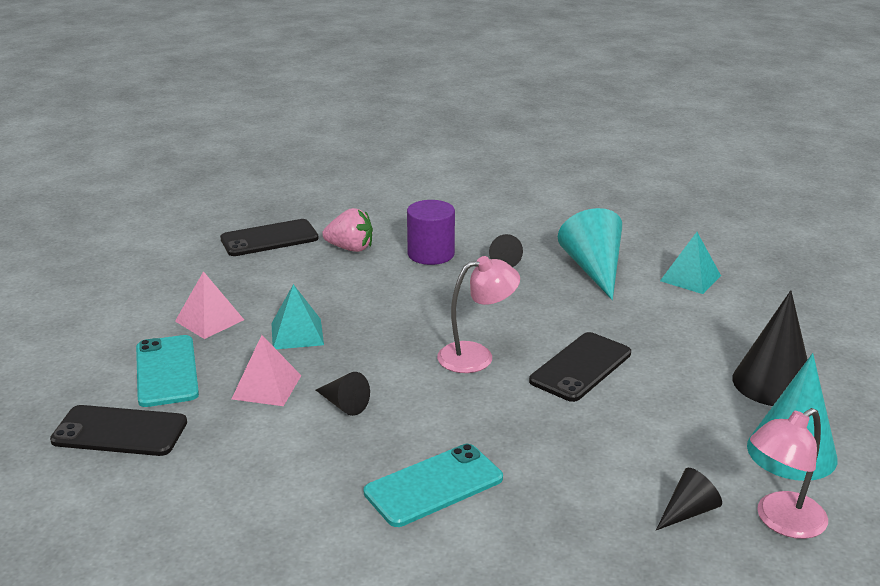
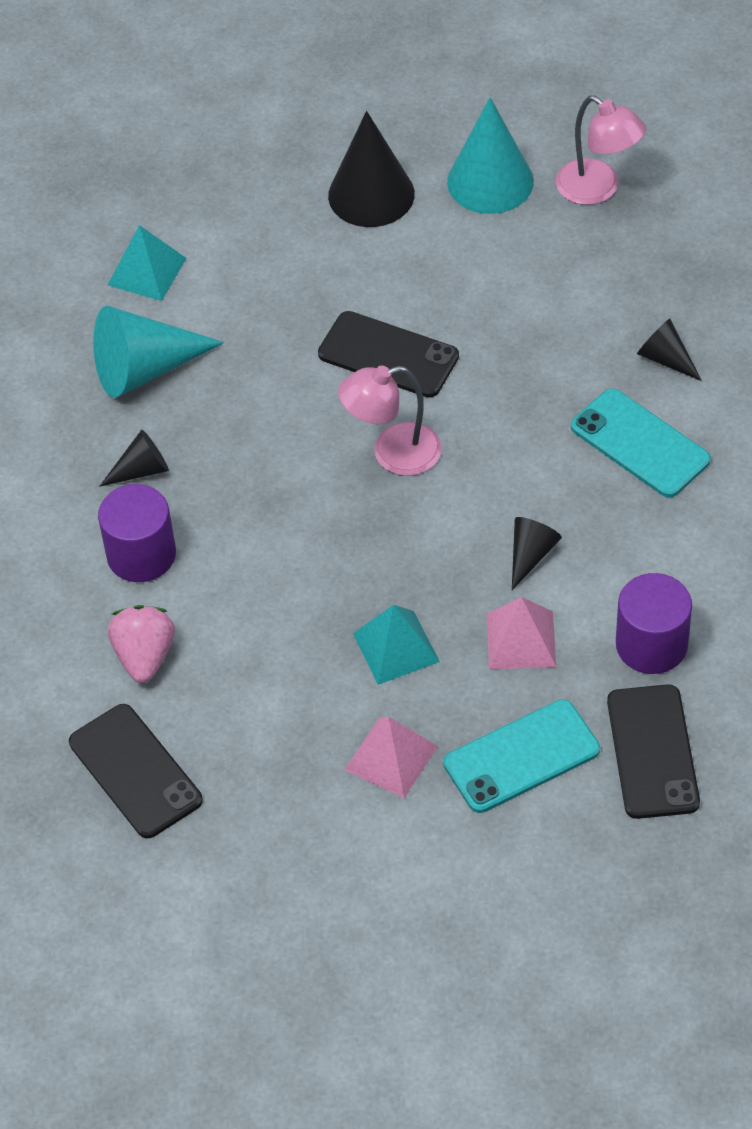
camera: 100 degrees left, 25 degrees up
(217, 450) = (651, 644): none -> purple cylinder
(476, 356) = (393, 453): pink lamp -> pink lamp turned 75 degrees counterclockwise
(688, 511) = (607, 252): black cone -> black cone (665, 359)

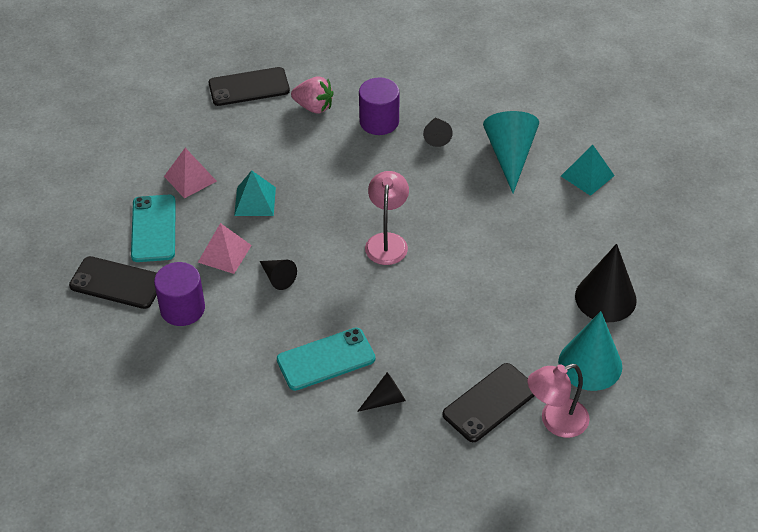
camera: 110 degrees right, 5 degrees down
(388, 355) = (463, 263): black phone -> black phone (490, 402)

